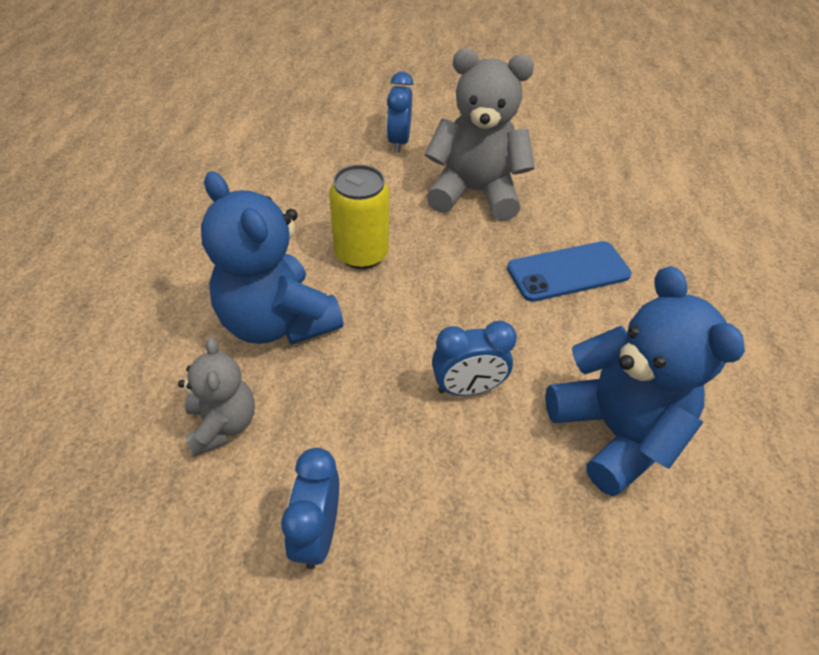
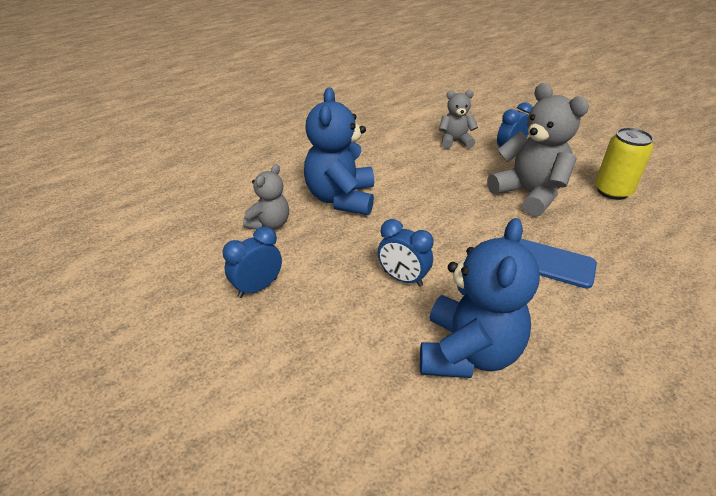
camera: 45 degrees right, 10 degrees down
(327, 157) = (455, 141): none -> grey teddy bear
(361, 254) = (419, 191): yellow can -> yellow can (612, 191)

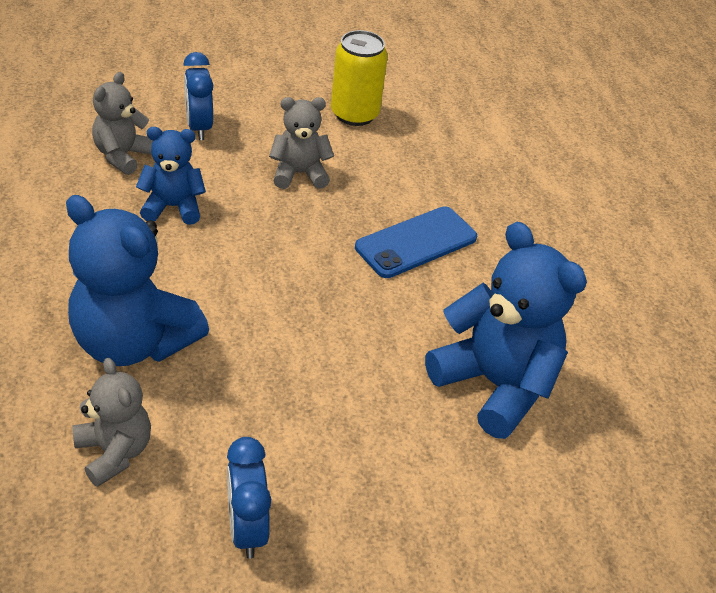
camera: 65 degrees left, 5 degrees up
(403, 278) = (349, 371): blue clock -> none
(442, 169) = (173, 207): none -> blue teddy bear
(529, 194) = (299, 174): grey teddy bear -> grey teddy bear, size x0.57

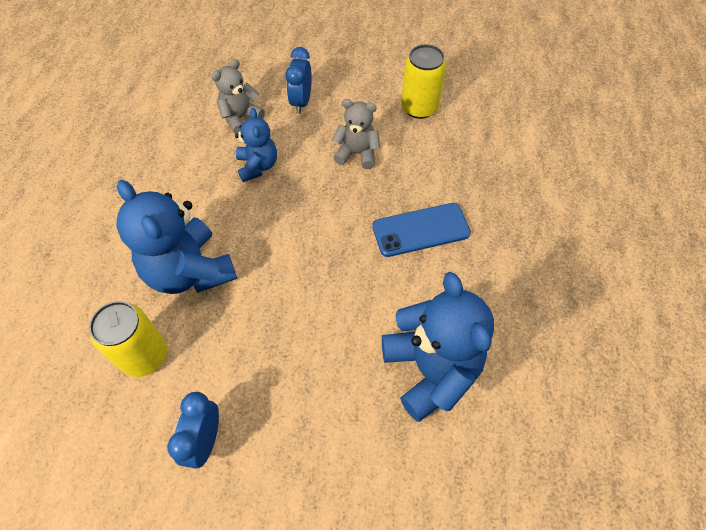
camera: 25 degrees right, 15 degrees up
(114, 452) = (144, 355): grey teddy bear -> yellow can
(173, 207) = (258, 166): blue teddy bear -> blue teddy bear turned 60 degrees clockwise

